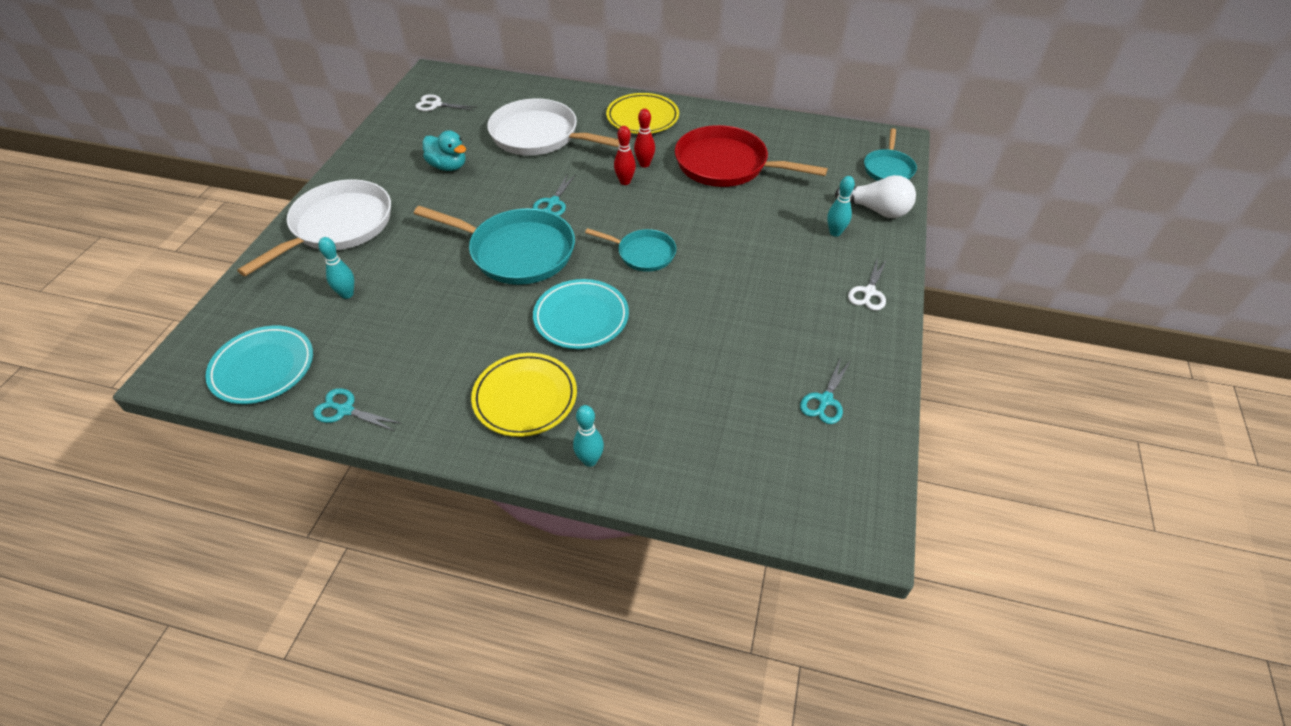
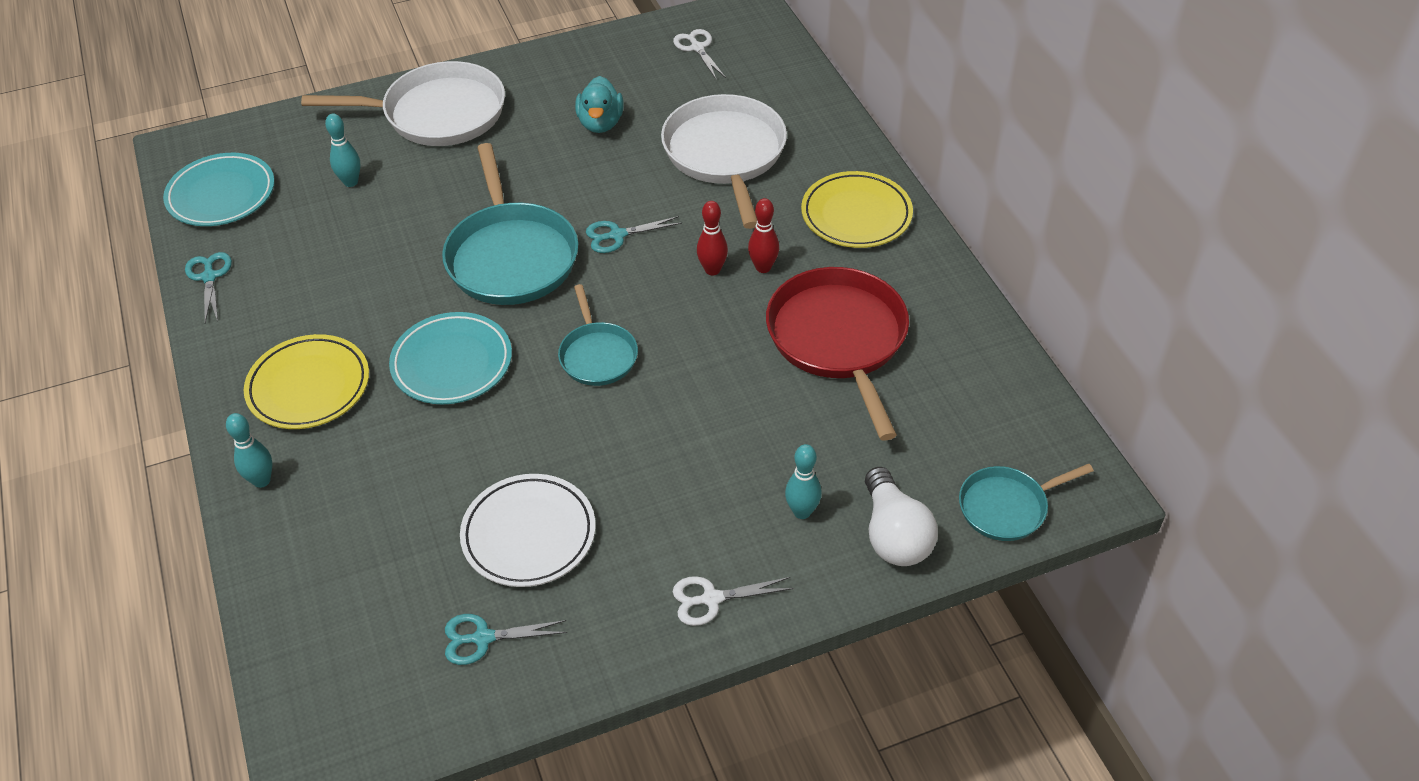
camera: 55 degrees right, 0 degrees up
(759, 344) = (529, 534): none -> white plate

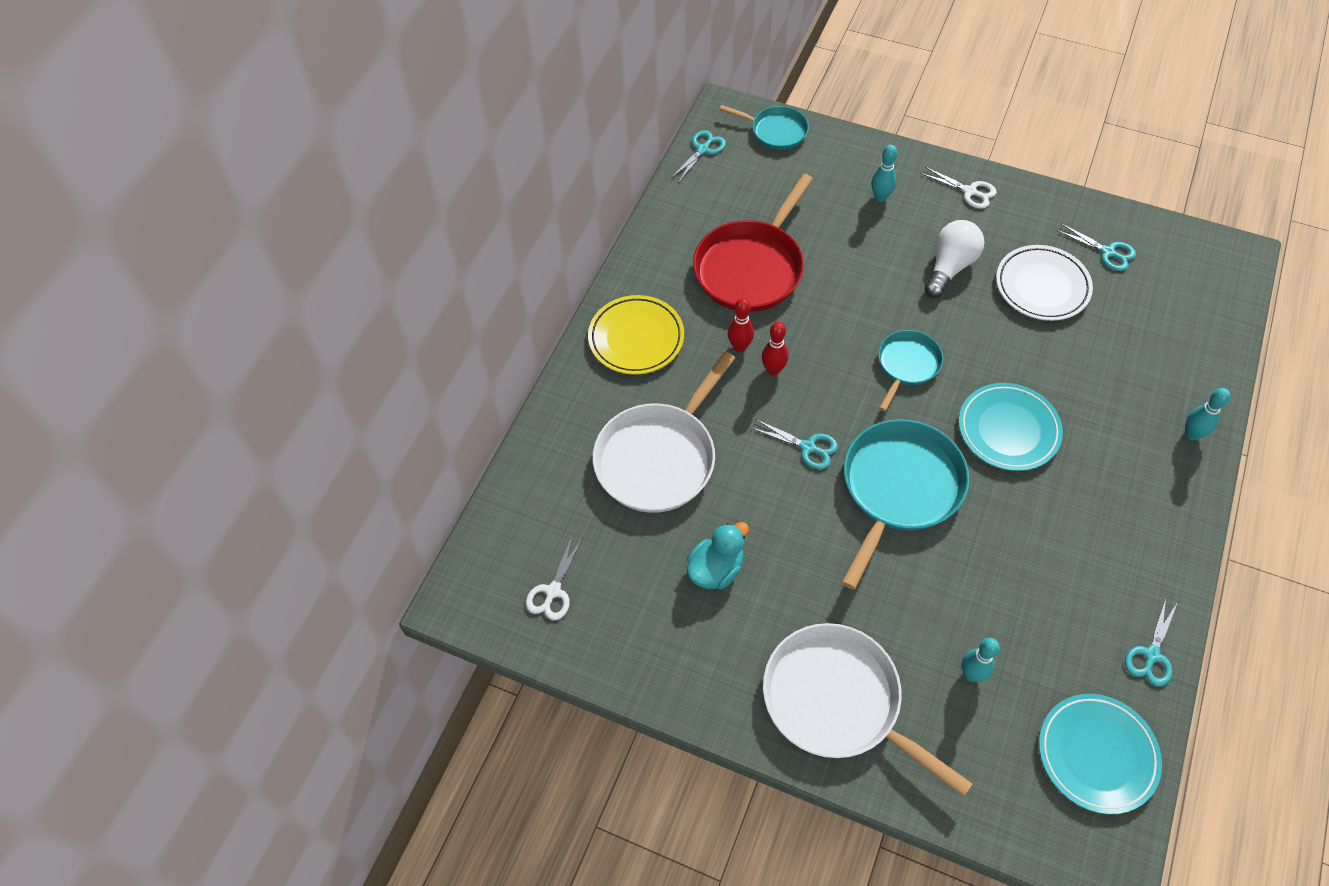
camera: 135 degrees left, 10 degrees up
(309, 386) = (1122, 485): yellow plate -> none
(894, 535) = (846, 157): white light bulb -> white light bulb (950, 267)
(1046, 423) = (703, 150): none -> turquoise scissors

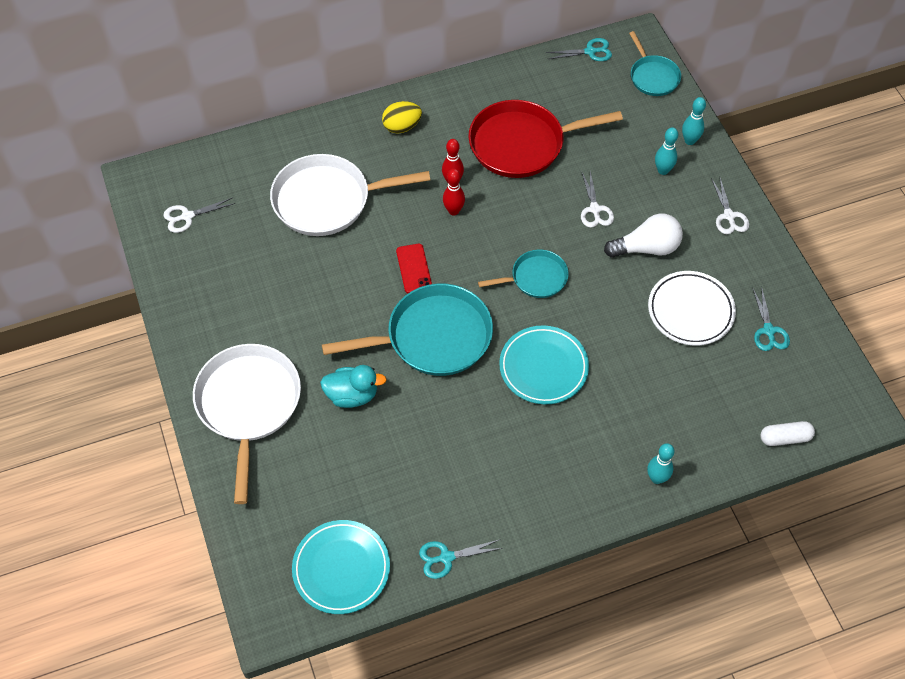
camera: 45 degrees right, 0 degrees up
(636, 338) = (402, 127): yellow plate -> yellow egg
(716, 569) = (278, 283): turquoise duck -> turquoise duck (352, 395)
(808, 447) = (414, 268): turquoise scissors -> red phone
(875, 271) = (595, 209): none -> white scissors
(971, 674) = (334, 463): turquoise bowling pin -> turquoise bowling pin (689, 141)
(1221, 320) = (785, 438): none -> white capsule

